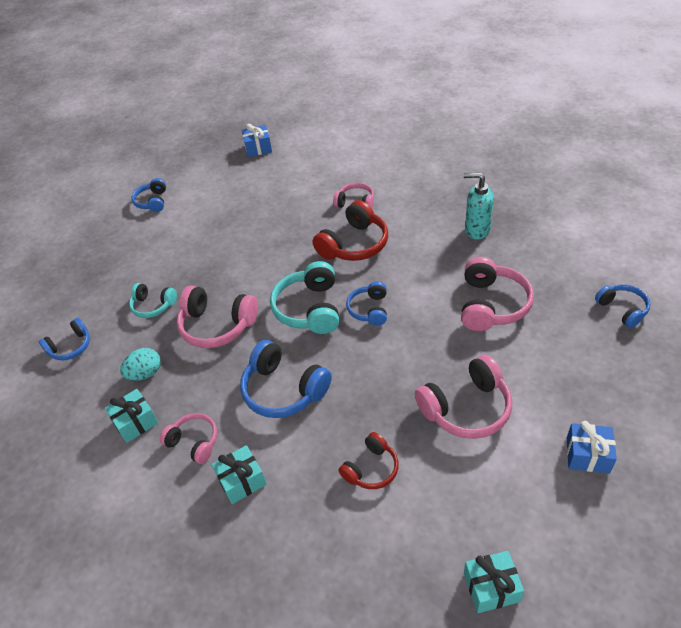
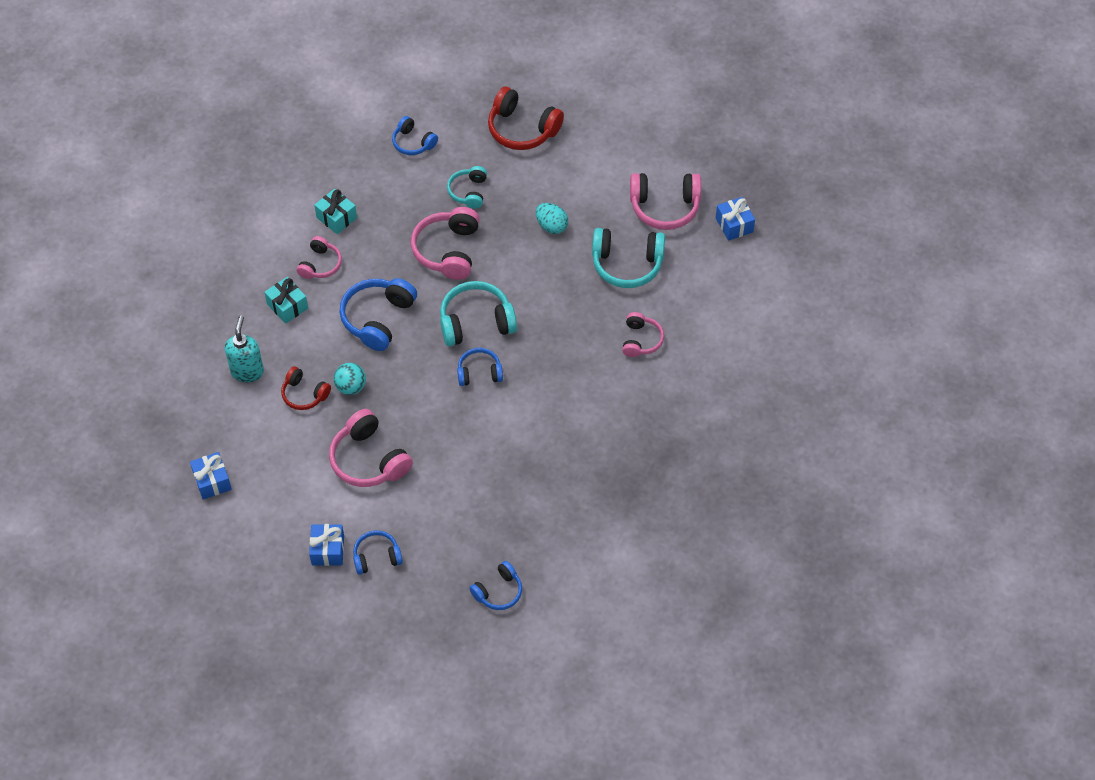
camera: 75 degrees right, 10 degrees up
(145, 373) = (387, 209): turquoise egg -> turquoise egg (551, 226)
(153, 201) = (623, 146): blue headphones -> blue headphones (376, 557)
(275, 206) = (627, 264): none -> turquoise headphones
(354, 244) = (572, 347): red headphones -> red headphones (522, 129)
(368, 420) = (351, 387): none -> turquoise ball
(476, 230) = (606, 461): turquoise soap dispenser -> turquoise soap dispenser (247, 371)
(491, 305) = (494, 477): pink headphones -> pink headphones (664, 207)
(491, 587) = (212, 481): turquoise gift -> blue gift

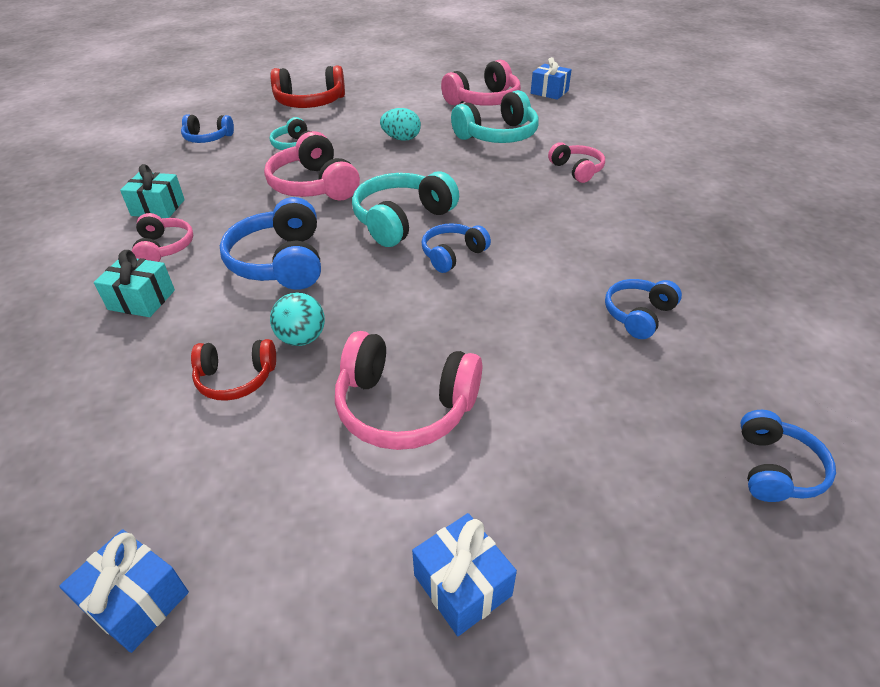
camera: 35 degrees left, 15 degrees down
(247, 371) = (118, 395): turquoise soap dispenser -> none
(376, 557) = (554, 539): blue headphones -> blue headphones (638, 315)

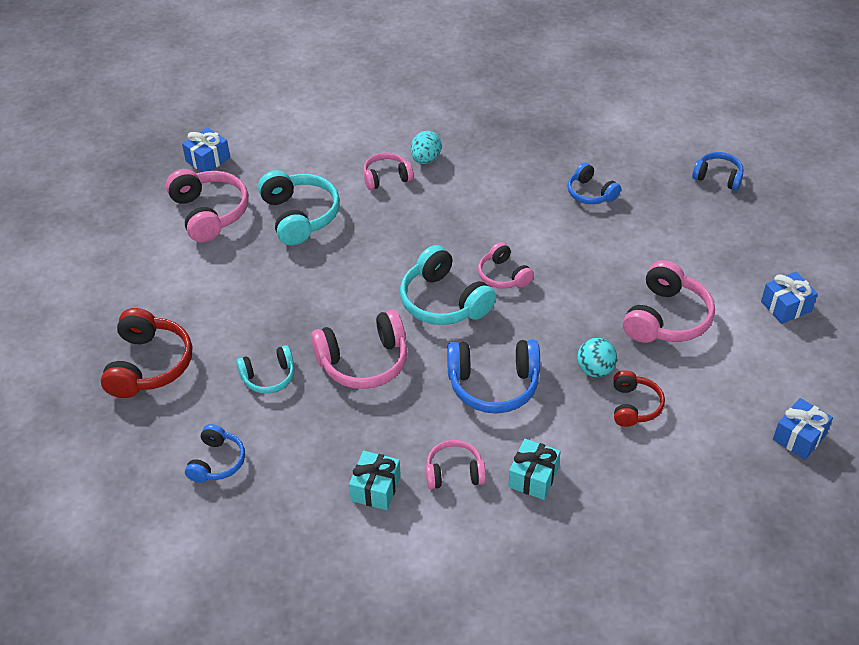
camera: 80 degrees left, 5 degrees up
(401, 139) = (281, 289): turquoise egg -> turquoise egg (425, 159)
(452, 255) = (503, 275): blue headphones -> pink headphones

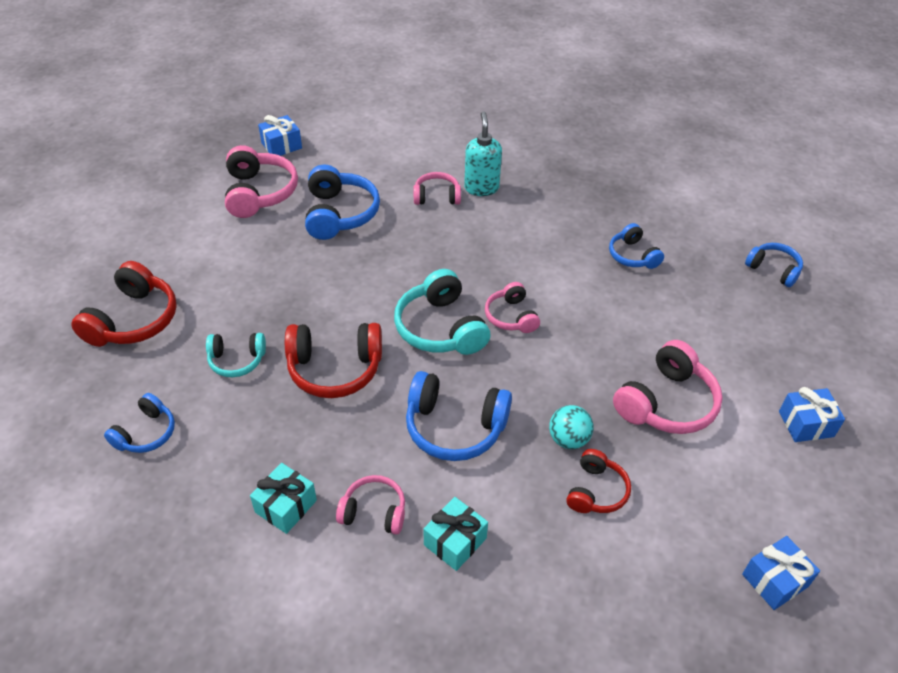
camera: 15 degrees right, 0 degrees up
(299, 216) = (339, 214): turquoise headphones -> blue headphones
(363, 361) = (335, 369): pink headphones -> red headphones
(425, 159) = (481, 188): turquoise egg -> turquoise soap dispenser

